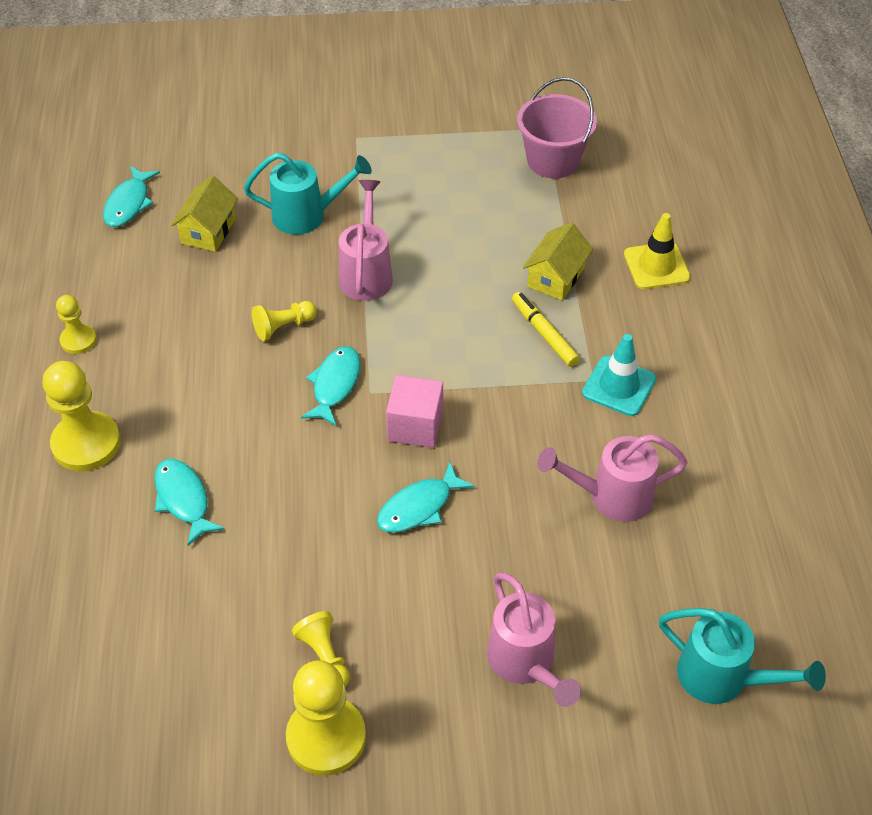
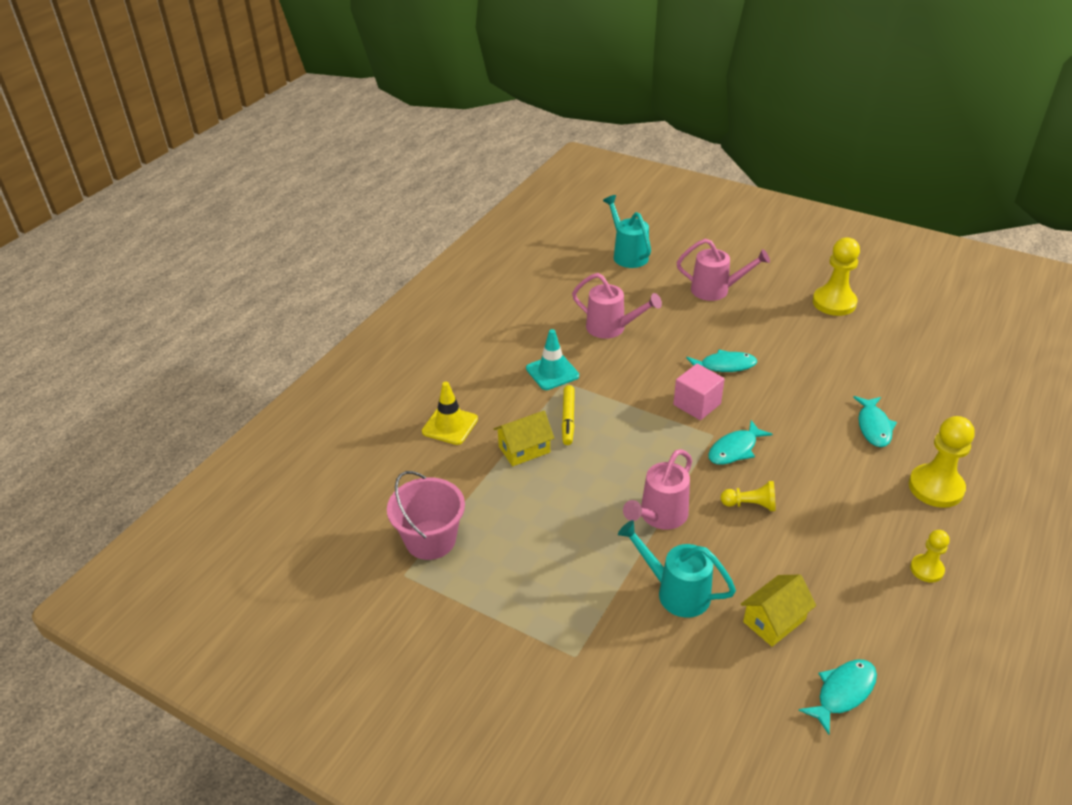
camera: 145 degrees left, 10 degrees down
(325, 657) = (819, 328): yellow pawn -> none
(525, 663) = (716, 290): pink watering can -> pink watering can turned 90 degrees clockwise

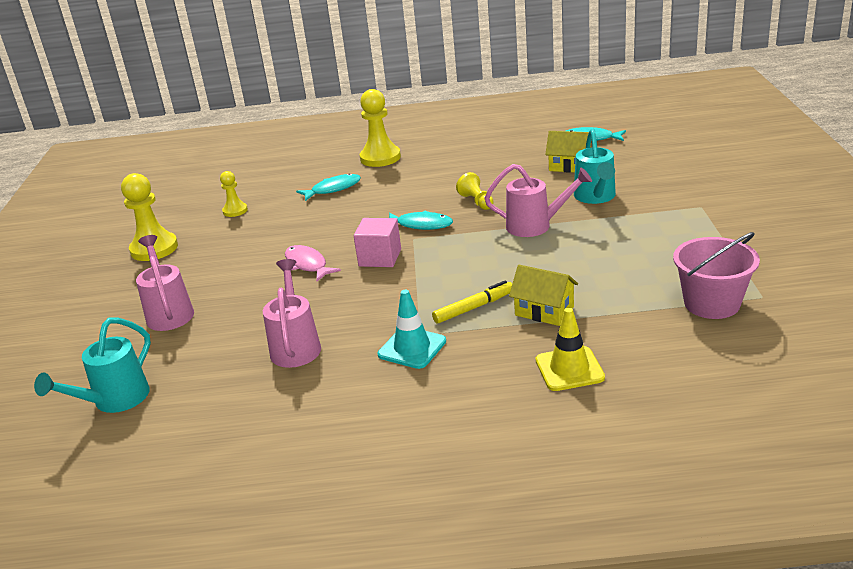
camera: 120 degrees left, 10 degrees down
(724, 365) = (307, 265): turquoise fish -> pink fish
(926, 569) = (462, 143): yellow pawn -> yellow pawn (235, 211)

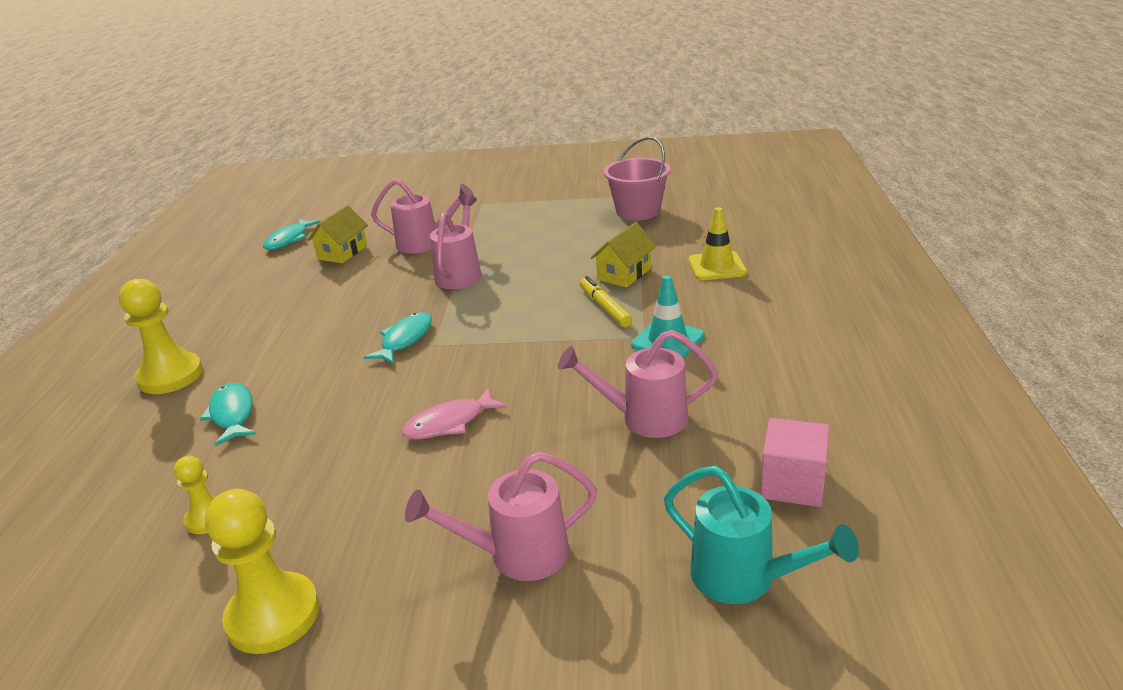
camera: 85 degrees left, 0 degrees up
(380, 258) = (467, 366): pink cube -> pink cube (792, 484)
(476, 201) = (376, 304): yellow pawn -> none
(595, 197) = (425, 243): turquoise watering can -> pink watering can

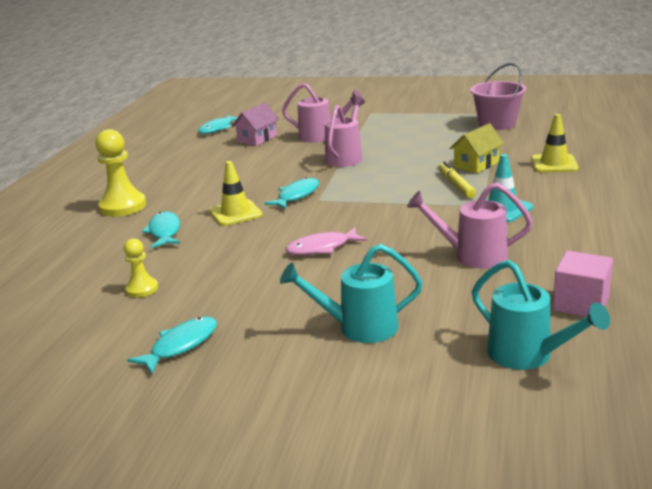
camera: 10 degrees right, 5 degrees down
(273, 615) = (181, 345): yellow pawn -> turquoise fish
(327, 375) = (235, 213): none -> yellow traffic cone
(342, 252) = (257, 139): yellow house -> pink house
(517, 554) = (359, 327): pink watering can -> turquoise watering can

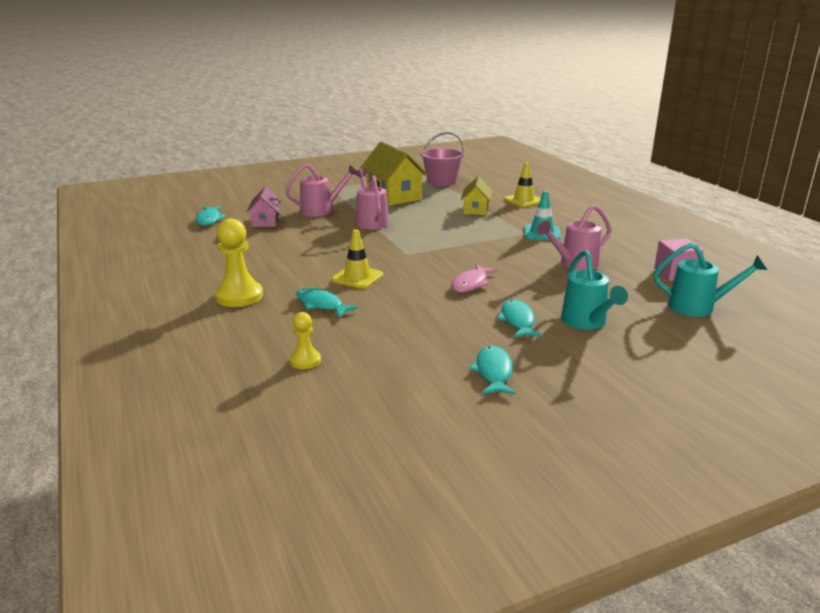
camera: 40 degrees left, 0 degrees up
(142, 289) = (386, 348): yellow pawn -> yellow pawn (305, 360)
(296, 196) = (383, 255): turquoise fish -> turquoise fish (517, 321)
(359, 327) = (586, 322): turquoise watering can -> turquoise watering can turned 60 degrees counterclockwise
(416, 132) = (394, 196): none -> yellow house
(456, 185) = (486, 225): yellow marker -> none

